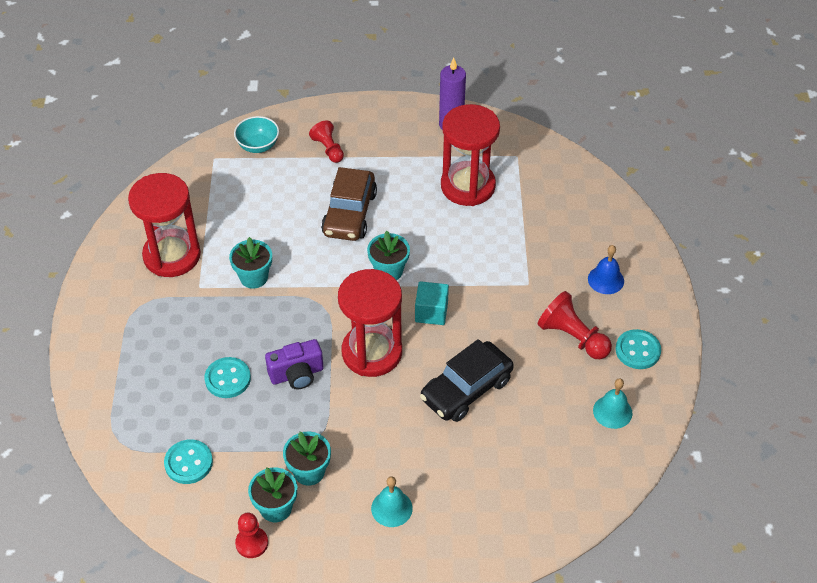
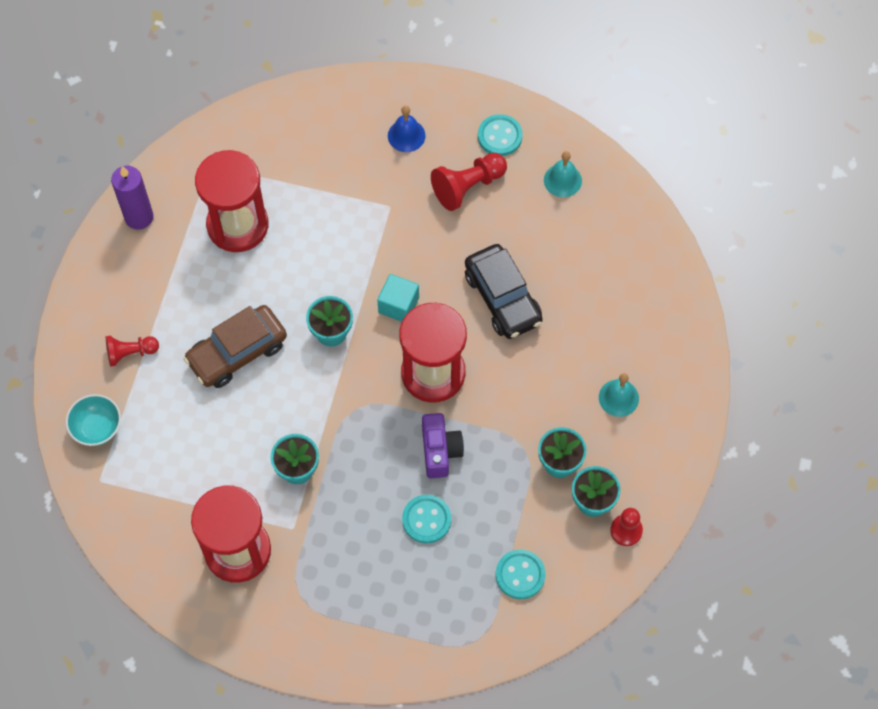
camera: 75 degrees left, 15 degrees up
(349, 213) = (237, 352): brown car -> brown car turned 120 degrees clockwise

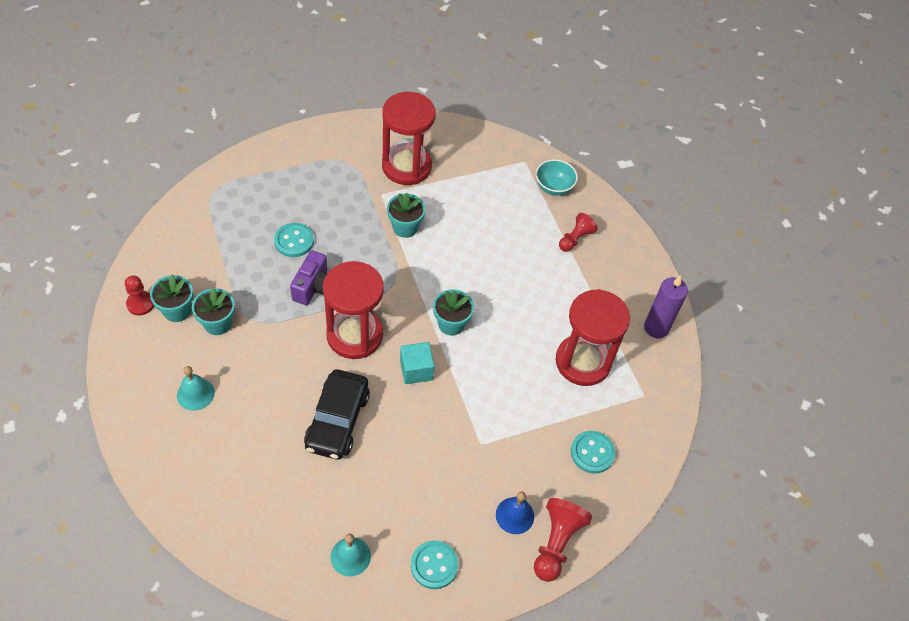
camera: 140 degrees right, 10 degrees down
(237, 352) = (505, 276): brown car -> none
(440, 451) = (313, 287): purple camera -> purple camera turned 120 degrees counterclockwise
(468, 187) = (429, 499): red pawn -> red pawn (556, 543)
(503, 298) = (337, 421): black car -> black car turned 105 degrees counterclockwise
(520, 575) = (205, 240): turquoise button -> turquoise button (592, 453)

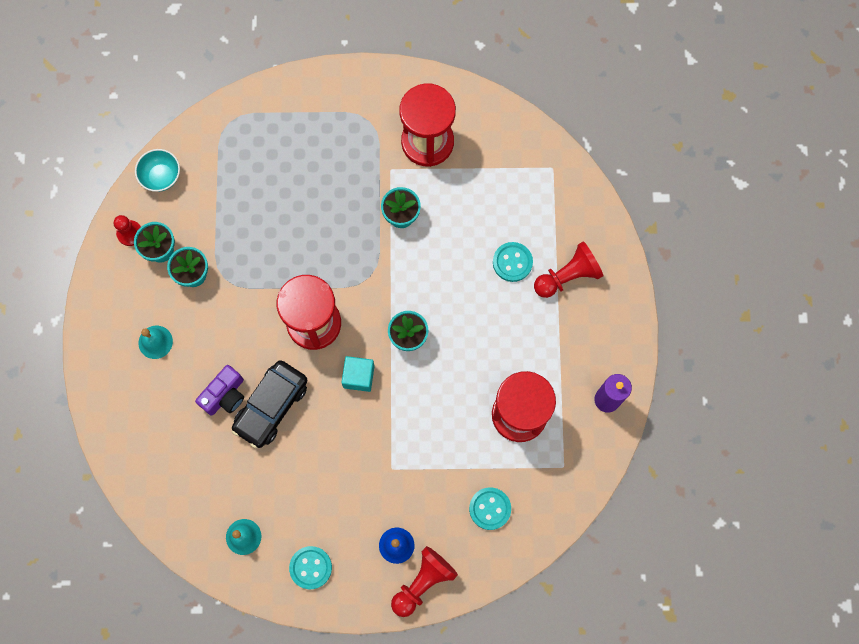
camera: 25 degrees right, 20 degrees up
(294, 241) = (288, 202): turquoise button -> turquoise button (512, 262)
(313, 287) = (292, 259): purple camera -> purple camera (225, 395)
(553, 187) = (570, 208): turquoise bowl -> turquoise bowl (161, 176)
(575, 239) = (567, 276): red pawn -> red pawn, size x1.53

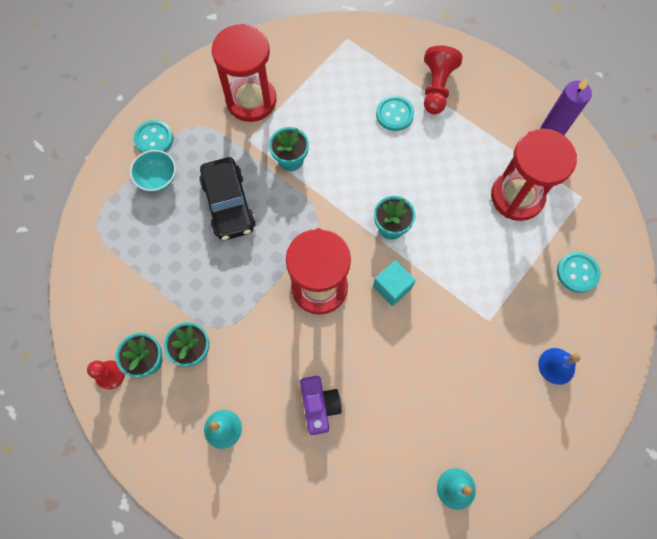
camera: 50 degrees left, 5 degrees down
(161, 176) = (88, 310): turquoise bowl -> turquoise bowl (158, 179)
(271, 406) = (360, 375): black car -> black car (228, 204)
(310, 567) = (526, 451): turquoise button -> turquoise button (154, 139)
(423, 582) = (603, 369): red pawn -> none

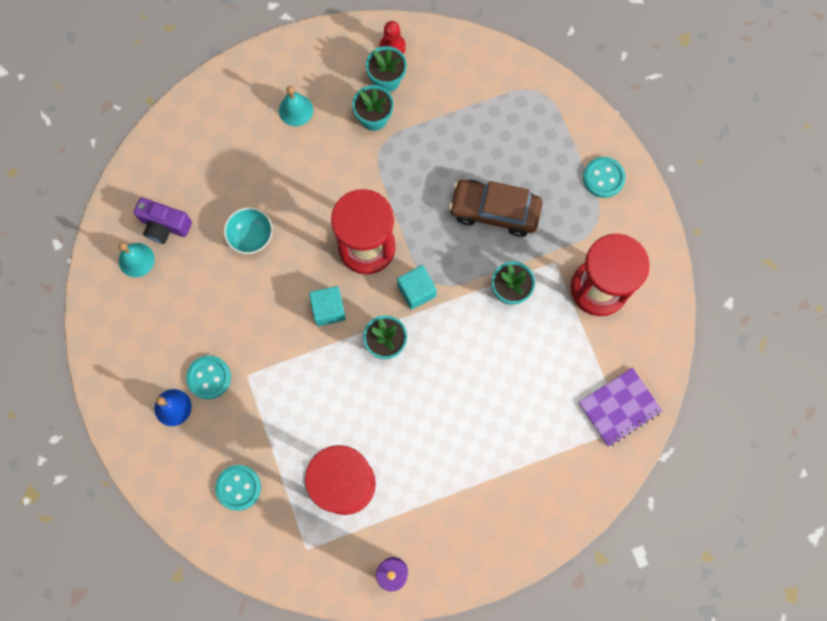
camera: 120 degrees right, 5 degrees up
(158, 179) = (557, 162): turquoise bowl -> turquoise bowl (251, 236)
(228, 204) = (494, 211): black car -> brown car
(319, 406) = (266, 192): purple camera -> purple camera (165, 226)
(333, 227) = (416, 291): none -> turquoise cube
(335, 47) = (619, 407): none -> purple notebook
(394, 114) = (504, 420): turquoise button -> turquoise button (209, 377)
(436, 88) = (511, 484): red pawn -> none

